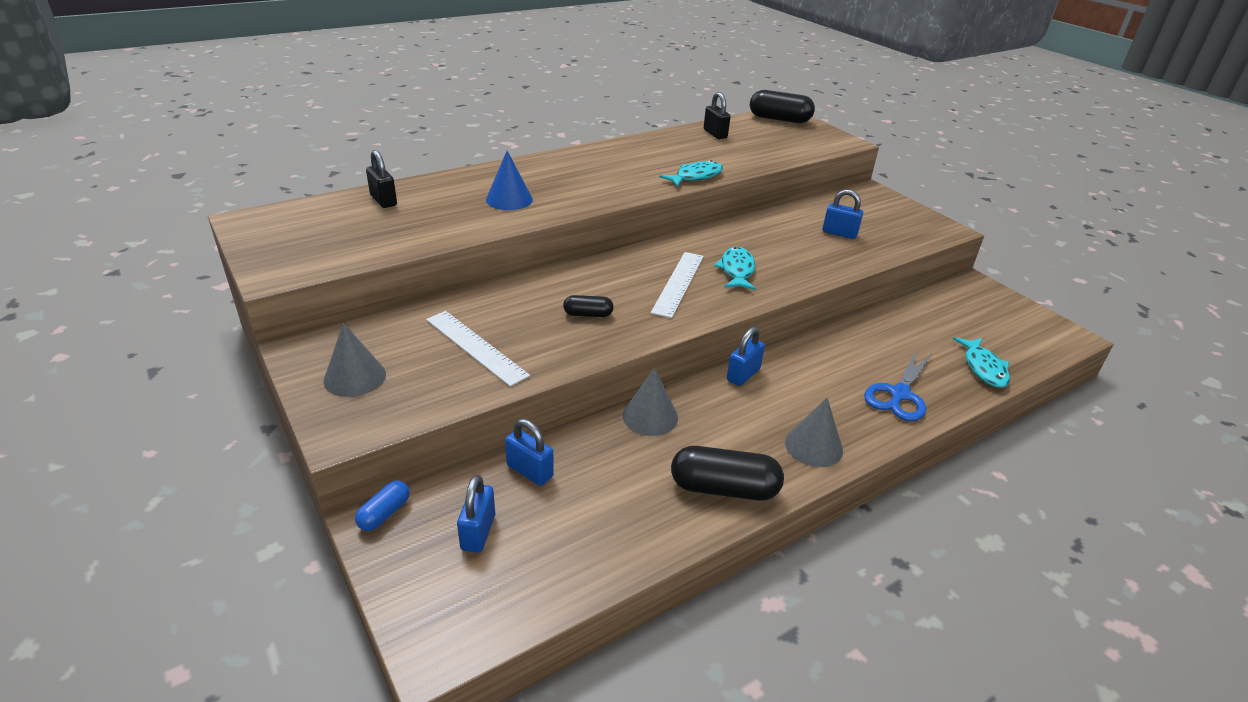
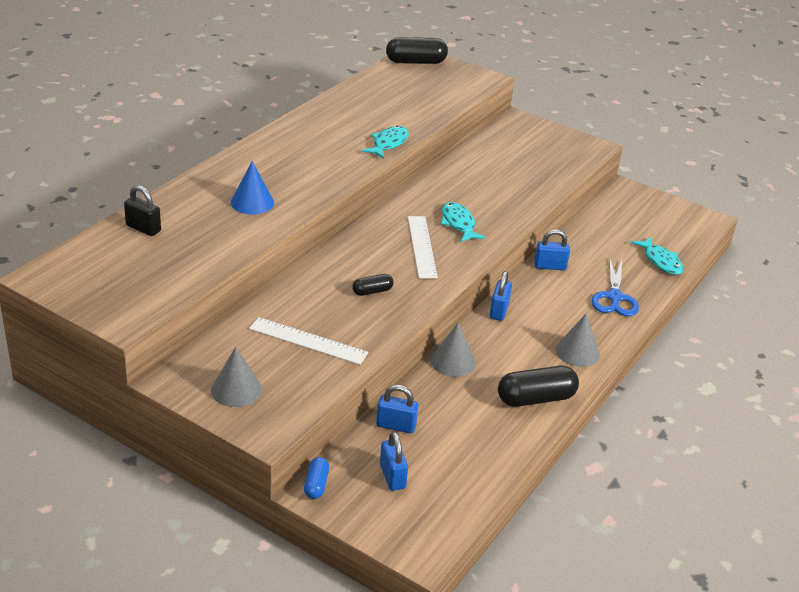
camera: 25 degrees left, 0 degrees up
(715, 134) = (372, 91): black padlock -> none
(839, 233) = (516, 169): blue padlock -> blue padlock (550, 266)

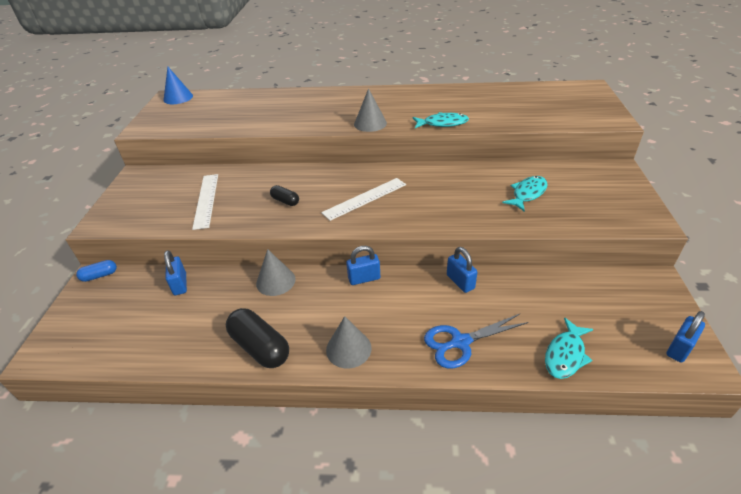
camera: 65 degrees right, 5 degrees up
(143, 228) = (239, 99): black padlock -> none
(236, 389) = (137, 197): grey cone -> grey cone (370, 123)
(252, 202) = (302, 113): blue cone -> blue cone (178, 98)
(392, 476) = (121, 306): blue padlock -> blue padlock (679, 348)
(416, 62) = (578, 91): black capsule -> none
(458, 223) = (417, 201): turquoise fish -> turquoise fish (527, 194)

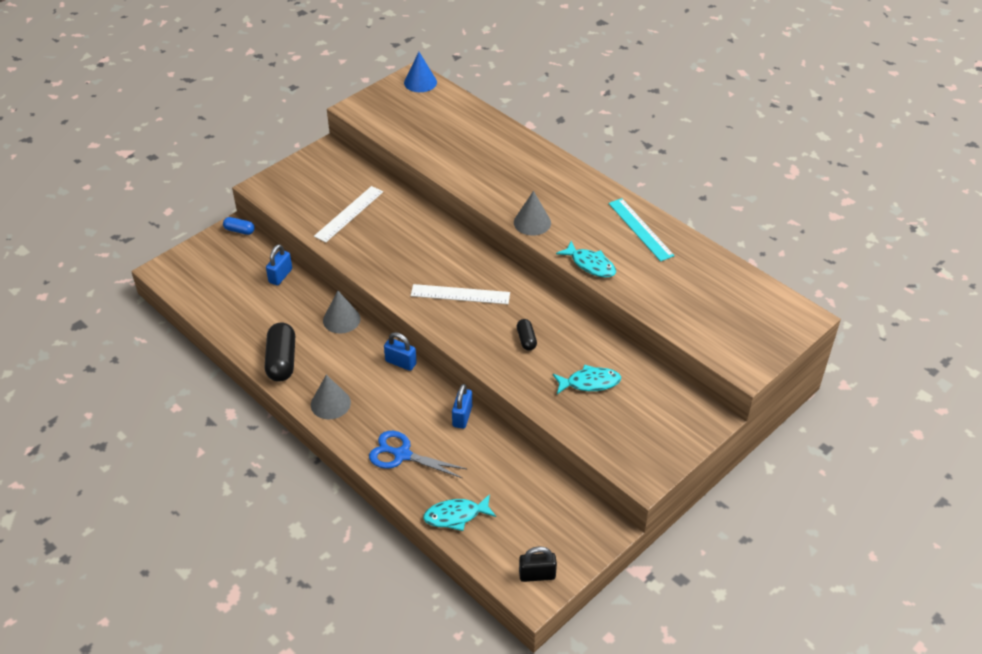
camera: 40 degrees right, 5 degrees up
(285, 201) = (401, 255): black capsule -> black capsule (526, 339)
(439, 95) = (640, 229): none -> turquoise ruler
(679, 348) = (537, 575): blue padlock -> black padlock

